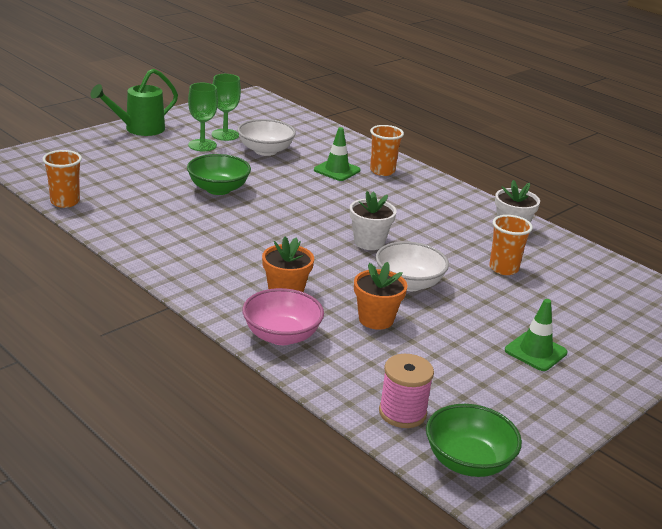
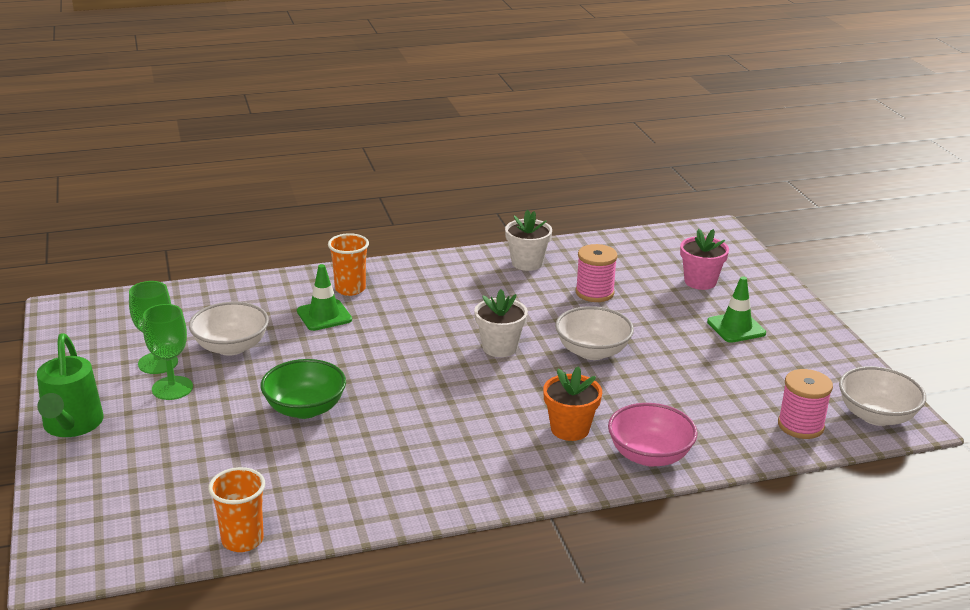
camera: 60 degrees left, 0 degrees up
(376, 319) = (647, 391): orange flower pot -> none
(468, 461) = (876, 416): green bowl -> white bowl
(503, 268) = (594, 293): orange cup -> pink spool
(595, 319) = (700, 281): none -> pink flower pot

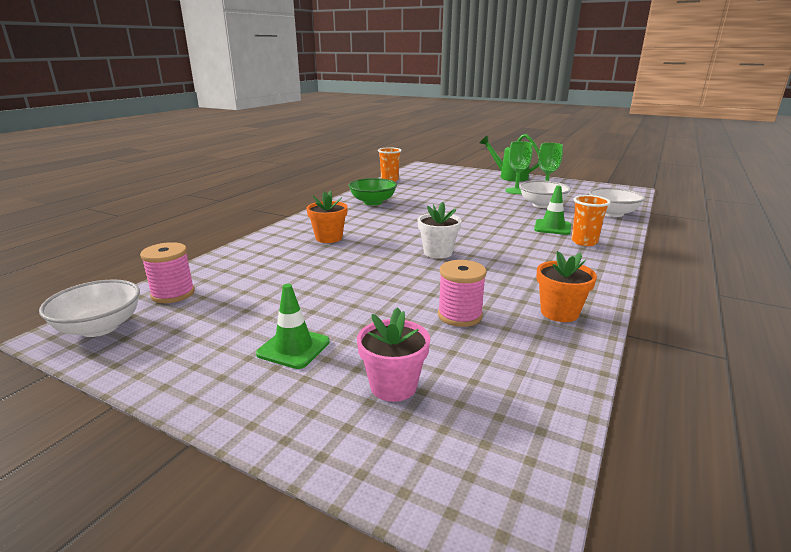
camera: 135 degrees right, 5 degrees down
(305, 408) = (457, 203): green bowl -> green bowl (373, 202)
(527, 263) = (559, 312): white flower pot -> orange flower pot
(592, 351) = (381, 275): white bowl -> white bowl (612, 213)
(649, 455) = (269, 244): pink bowl -> none

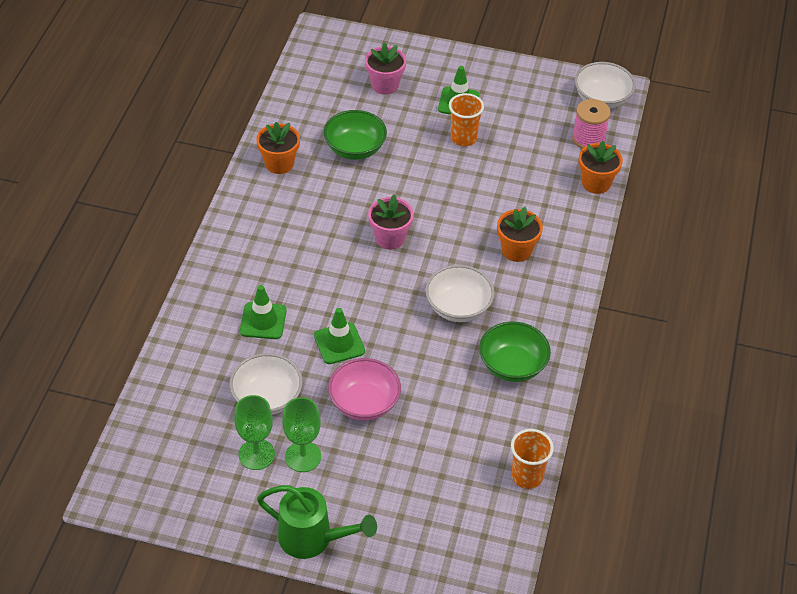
camera: 165 degrees right, 25 degrees up
(212, 264) = (596, 183): none -> orange flower pot
(438, 252) = (390, 238): white flower pot -> pink flower pot
(460, 315) = (355, 149): pink spool -> green bowl
(476, 199) = (364, 403): none -> pink bowl
(491, 216) = (339, 343): none -> green traffic cone
(584, 242) = (233, 288): orange cup -> orange cup (463, 138)
(612, 213) = (174, 382): white bowl -> white bowl (458, 307)

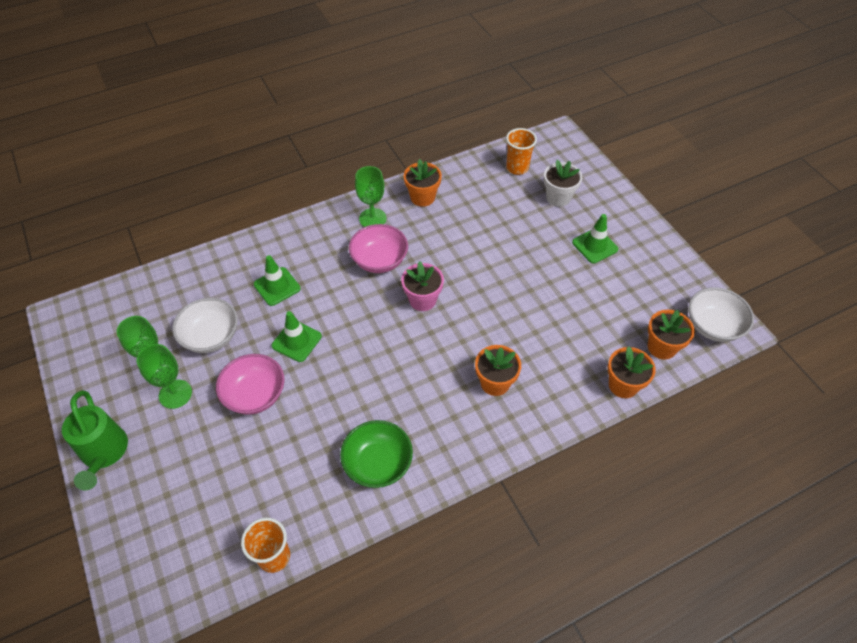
camera: 50 degrees right, 5 degrees up
(263, 210) = (372, 218): none -> green goblet
(316, 237) = (379, 260): none -> pink bowl
(355, 149) = (481, 224): green bowl -> none
(385, 85) = (558, 197): pink flower pot -> white flower pot
(458, 307) = (400, 386): white bowl -> none
(463, 138) = (565, 273): orange cup -> orange cup (517, 168)
(588, 139) = (661, 347): pink spool -> orange flower pot

